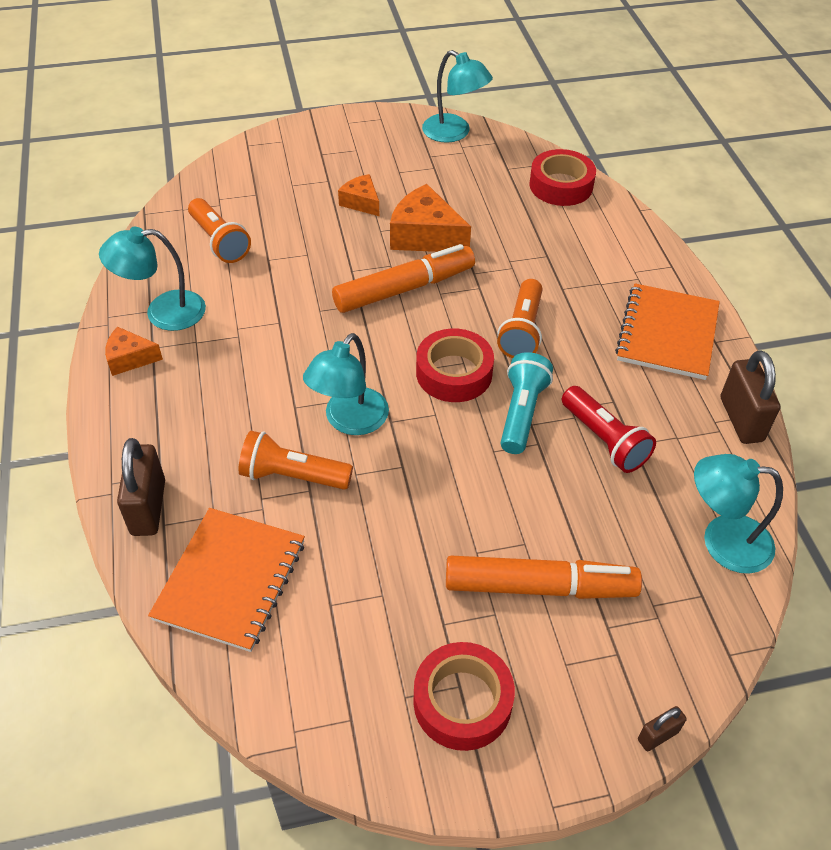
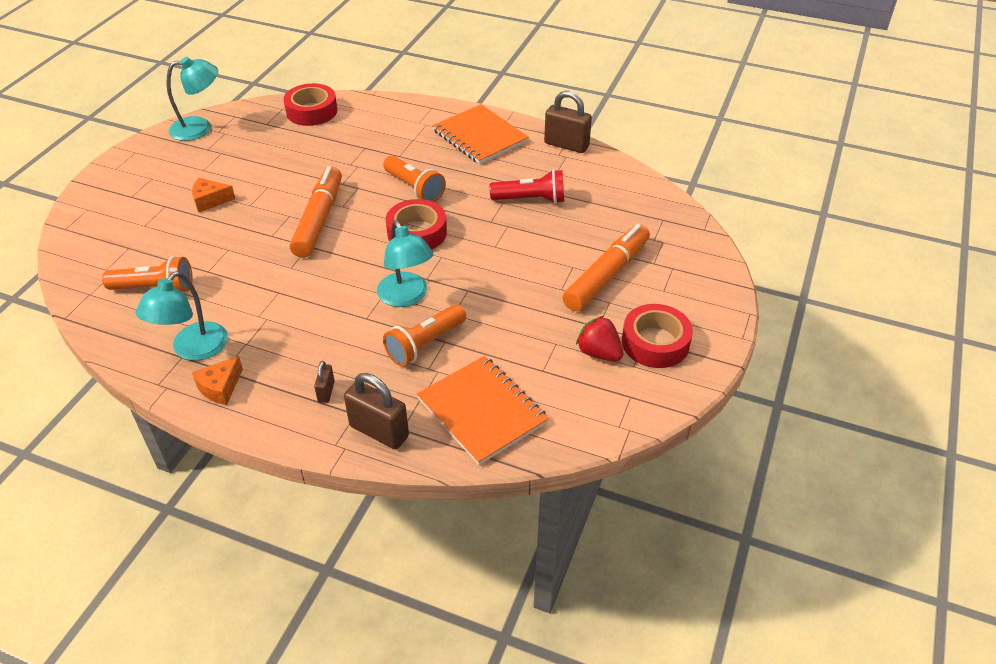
camera: 55 degrees left, 5 degrees down
(399, 647) = (599, 353): none -> red strawberry
(425, 236) = (282, 188): orange cheese -> none
(521, 413) = (478, 221): turquoise flashlight -> none
(658, 735) = (730, 278): brown padlock -> brown padlock (326, 392)
(722, 541) = (636, 194): turquoise lamp -> none

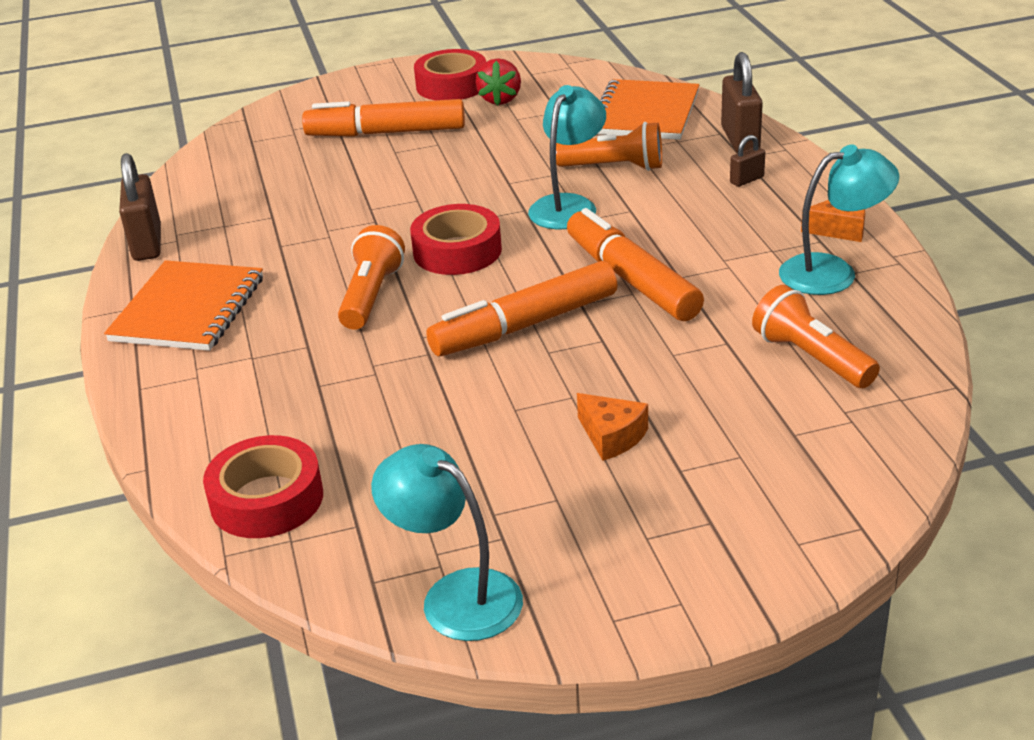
camera: 125 degrees left, 10 degrees down
(301, 274) = (631, 279): none -> orange marker
(531, 199) = (301, 216): red flashlight -> none

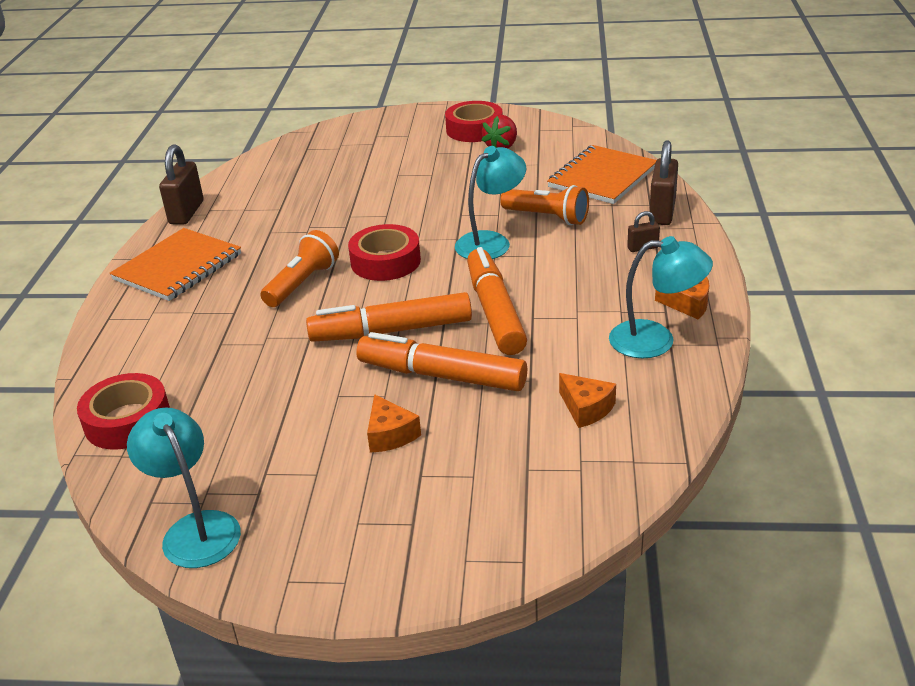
camera: 20 degrees right, 0 degrees up
(386, 133) = (401, 159): orange marker -> orange marker (441, 375)
(811, 358) = (586, 408): orange flashlight -> orange cheese

